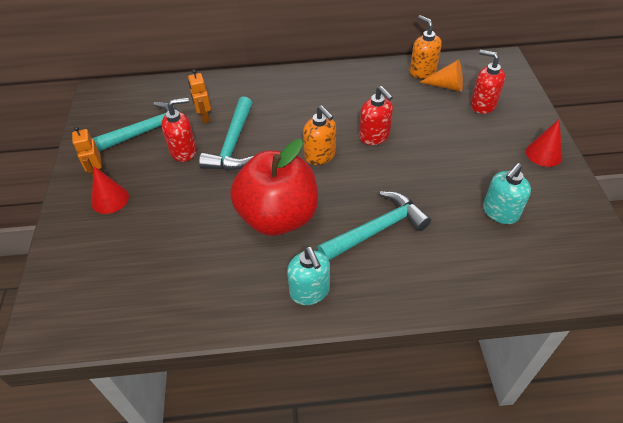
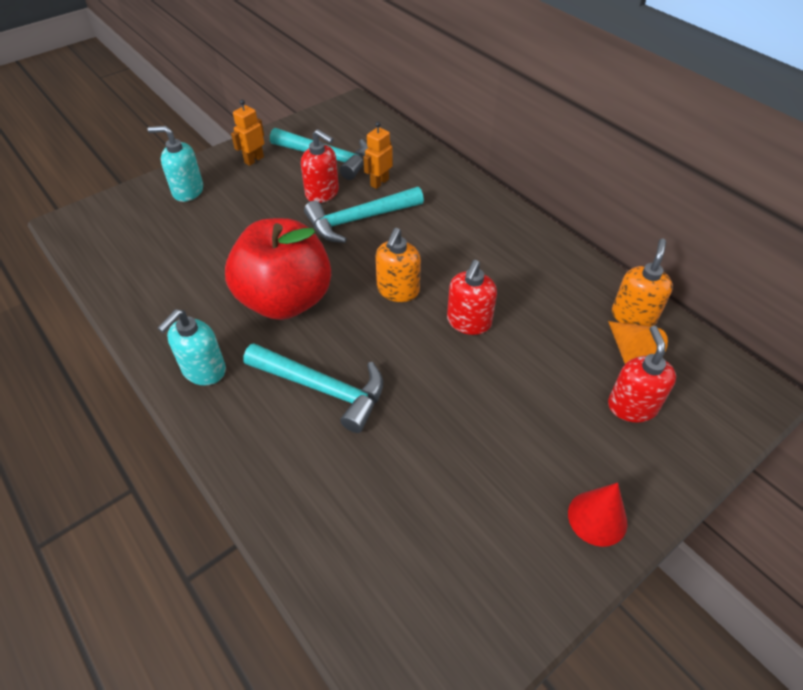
camera: 55 degrees right, 0 degrees up
(110, 199) = (230, 182): red cone -> none
(500, 212) = (438, 503): turquoise soap dispenser -> turquoise soap dispenser (187, 191)

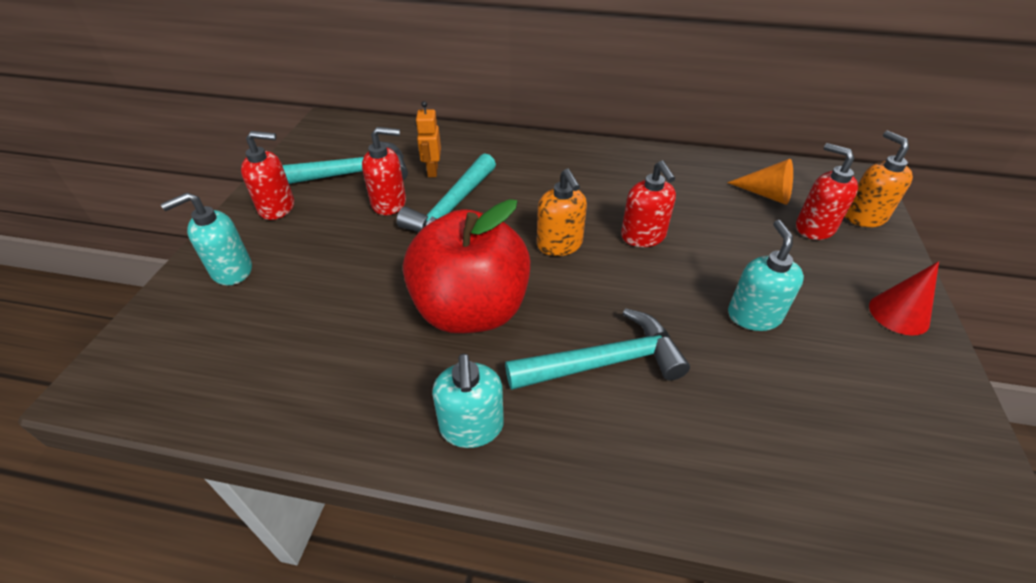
camera: 40 degrees left, 5 degrees down
(254, 160) = (277, 207): orange robot -> red soap dispenser
(470, 433) = (753, 315): none -> turquoise soap dispenser
(633, 316) = (736, 171): orange soap dispenser -> orange soap dispenser (864, 216)

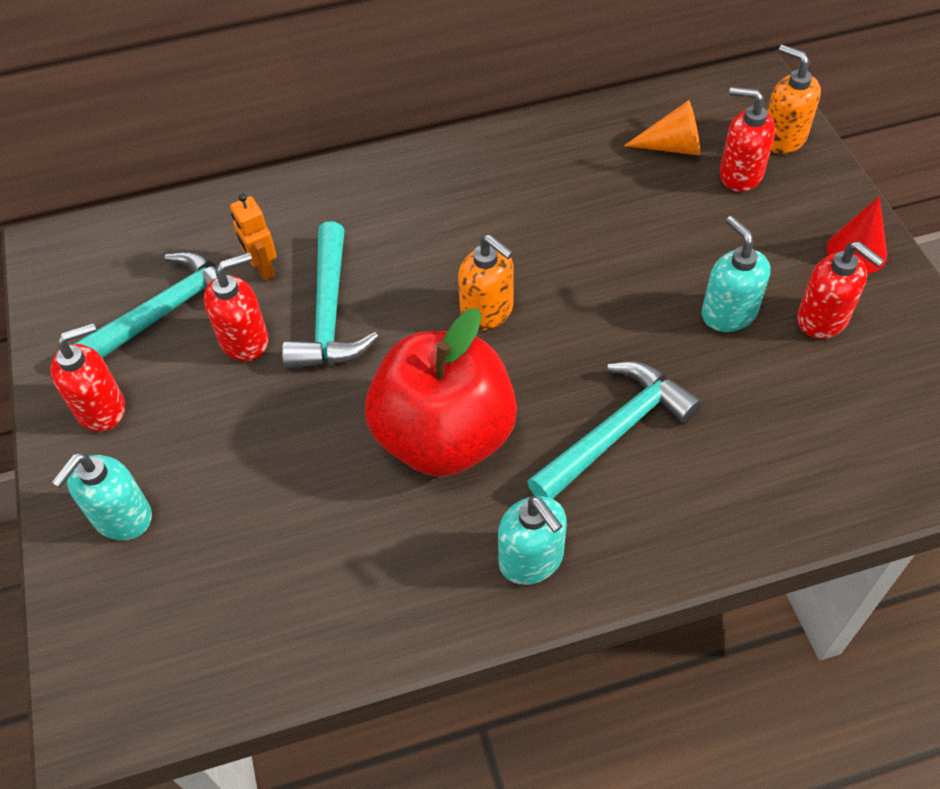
camera: 25 degrees left, 10 degrees up
(643, 236) = (571, 261): red soap dispenser -> red soap dispenser (823, 319)

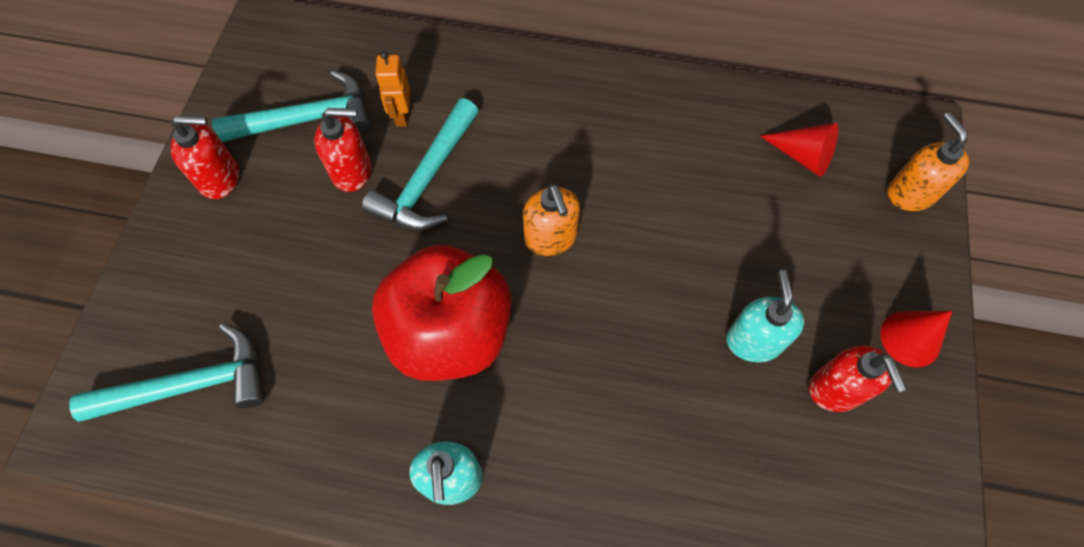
camera: 25 degrees right, 10 degrees up
(122, 517) = (182, 277): turquoise soap dispenser -> none
(615, 432) = (588, 402): turquoise hammer -> turquoise hammer (191, 384)
(672, 147) = (803, 156): orange cone -> red cone
(740, 174) = (848, 211): red soap dispenser -> none

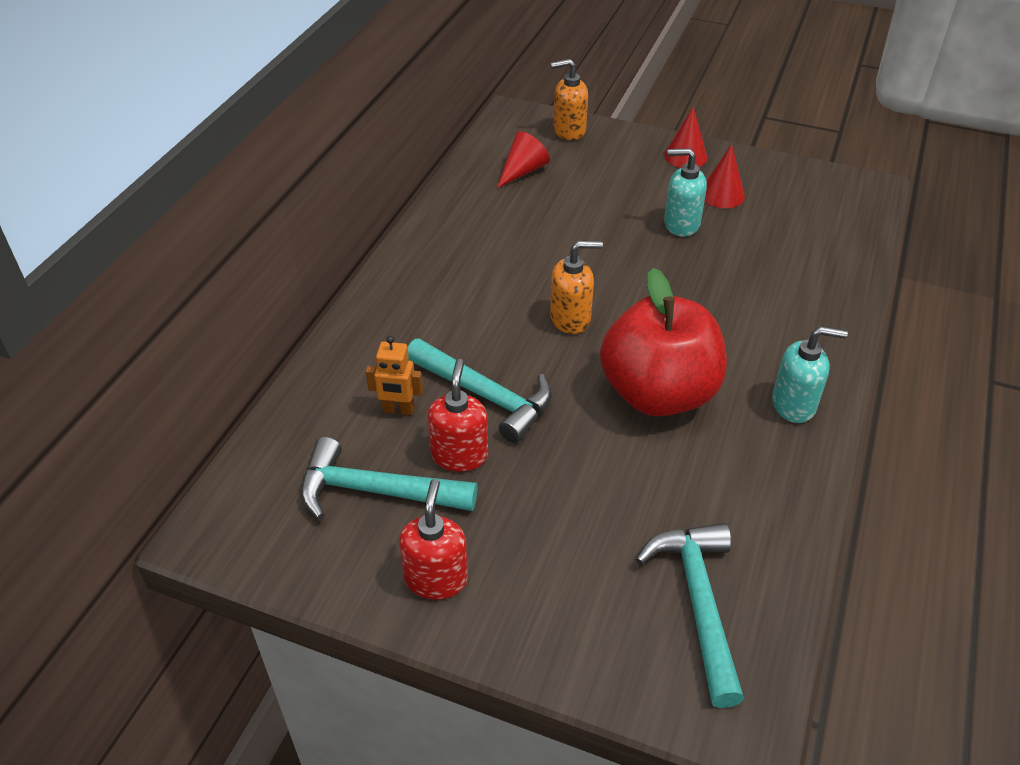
camera: 80 degrees left, 20 degrees down
(308, 119) = (375, 491): turquoise hammer -> turquoise hammer turned 75 degrees counterclockwise
(836, 389) = (722, 195): red soap dispenser -> red cone

